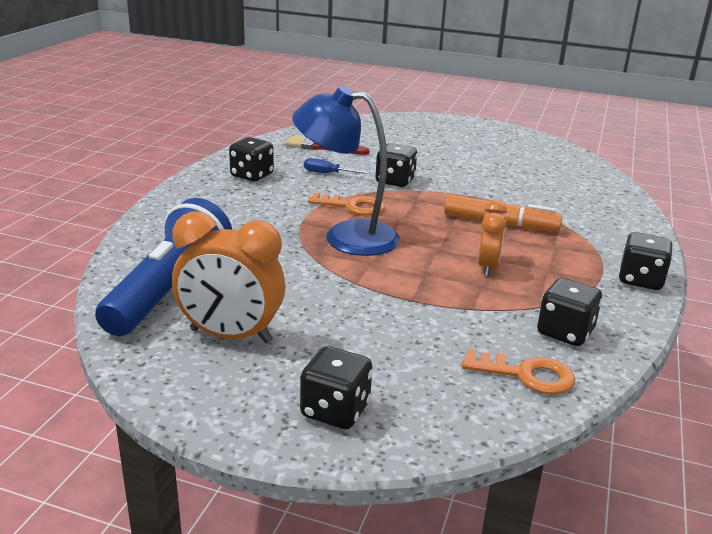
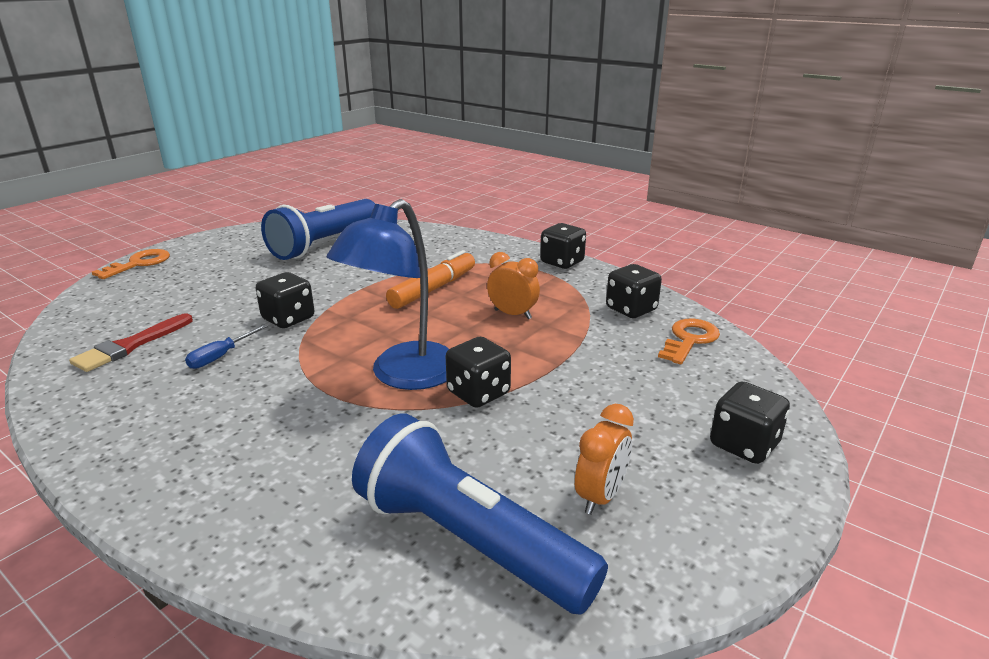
camera: 70 degrees left, 0 degrees up
(231, 336) = (600, 496): orange clock -> orange clock, size x0.60
(252, 175) = (159, 417): black dice -> black dice (478, 393)
(352, 206) = (330, 357): orange key -> orange key (139, 264)
(536, 165) = (325, 244): none -> blue flashlight

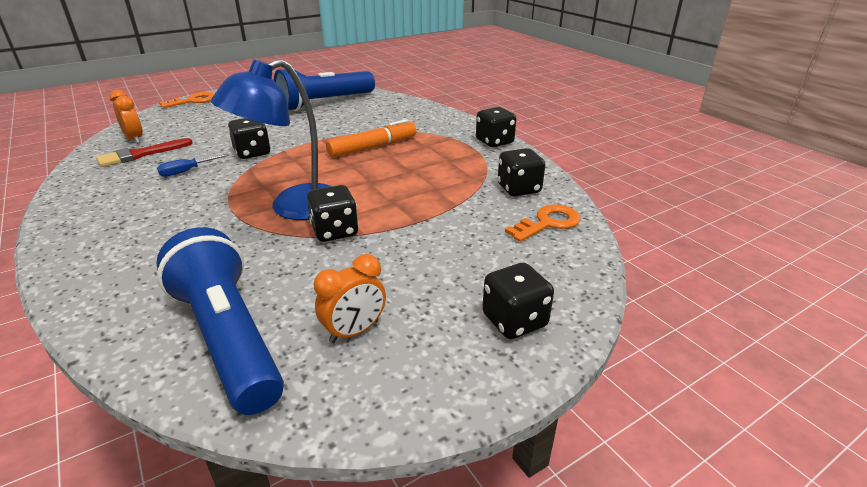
camera: 20 degrees right, 5 degrees up
(512, 314) = (416, 176): orange clock -> orange clock (134, 139)

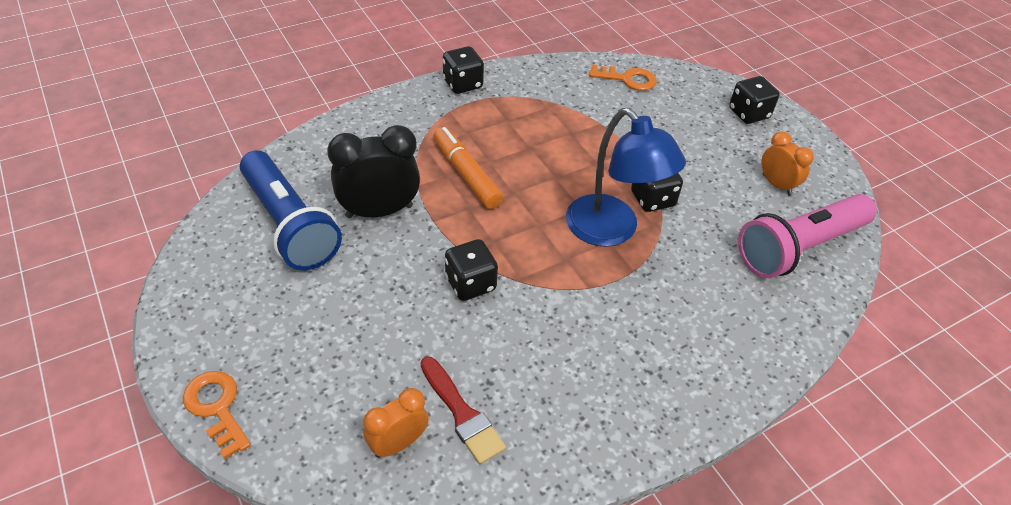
camera: 90 degrees left, 15 degrees up
(187, 171) = (523, 341): blue screwdriver -> none
(228, 338) = (799, 248): blue flashlight -> pink flashlight
(333, 123) = (379, 211): none -> black clock
(519, 189) = (570, 84): black dice -> none
(548, 223) = (628, 79): orange key -> orange key turned 135 degrees clockwise

